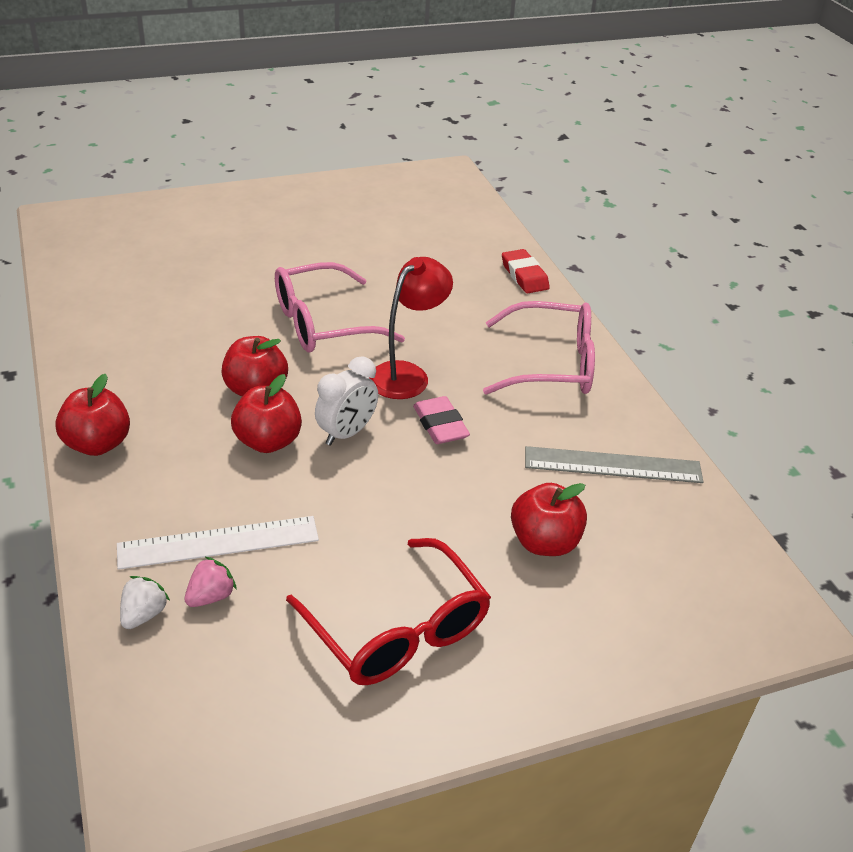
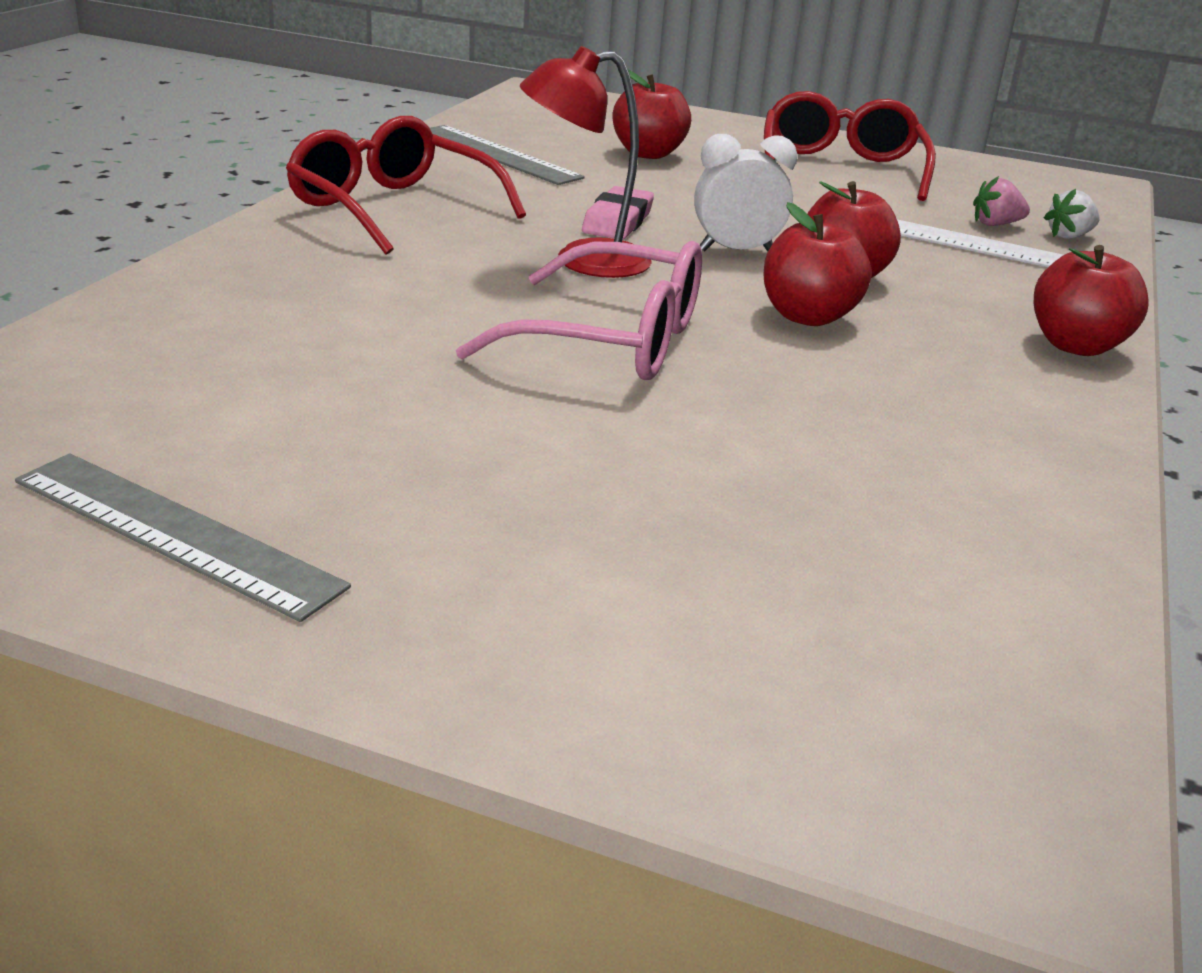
camera: 140 degrees left, 10 degrees down
(341, 195) = (174, 533): none -> grey ruler
(524, 275) = (200, 274): red eraser -> none
(552, 364) = (392, 208): pink glasses -> red glasses

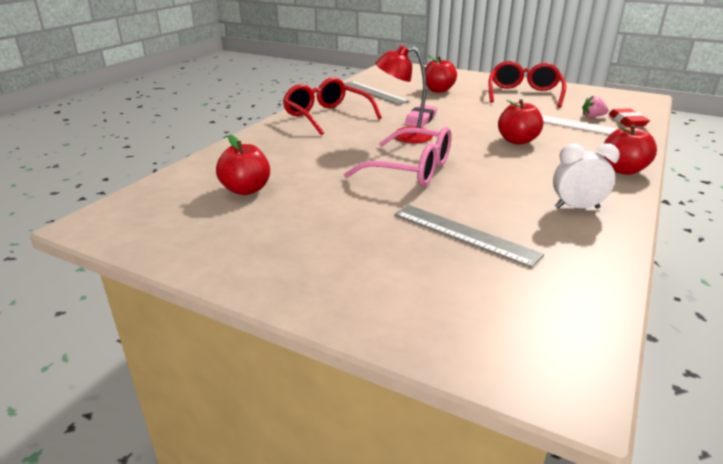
camera: 10 degrees right, 0 degrees up
(174, 533) = (220, 248): grey ruler -> grey ruler (464, 234)
(736, 251) = (471, 131): white clock -> white clock (576, 208)
(808, 316) = (499, 158): red apple -> red apple (246, 190)
(1069, 236) = (627, 121): white strawberry -> red eraser

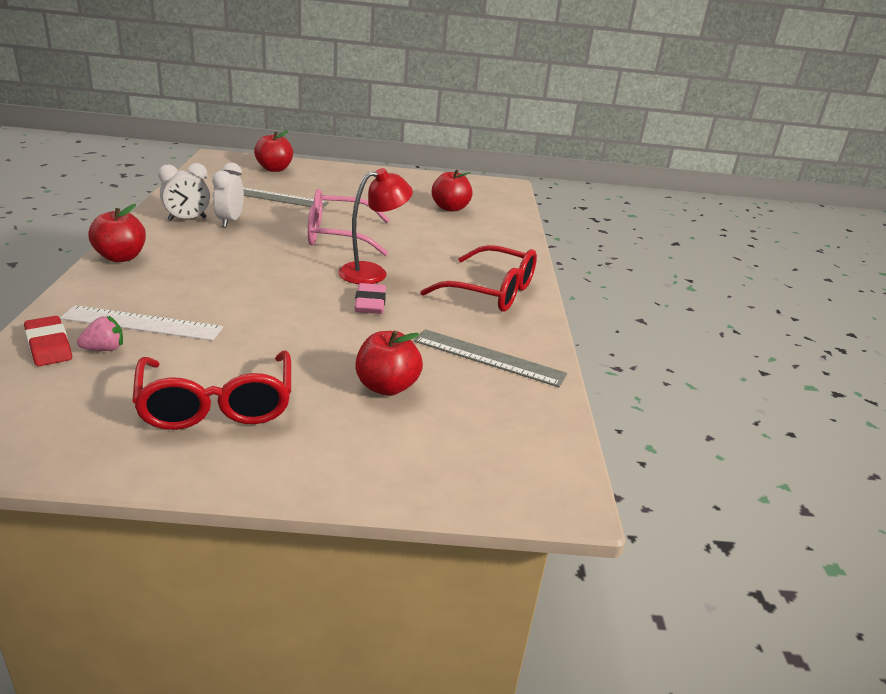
camera: 150 degrees right, 0 degrees up
(517, 141) = (235, 282): red apple -> red apple (274, 169)
(525, 199) = (230, 221): none -> white clock

